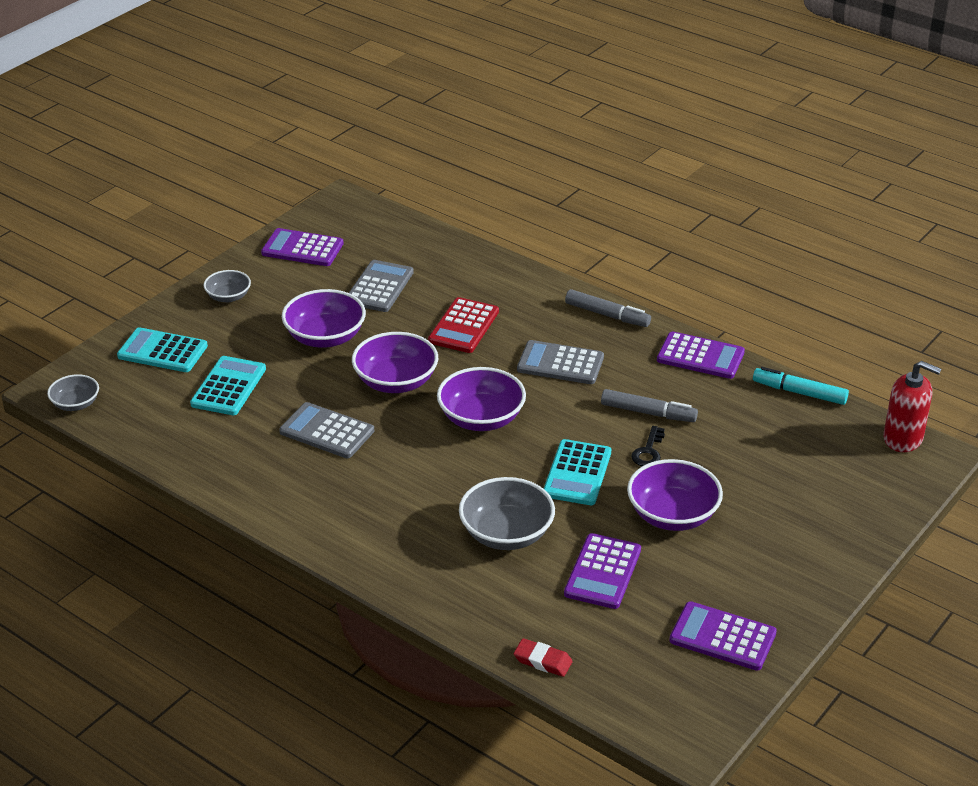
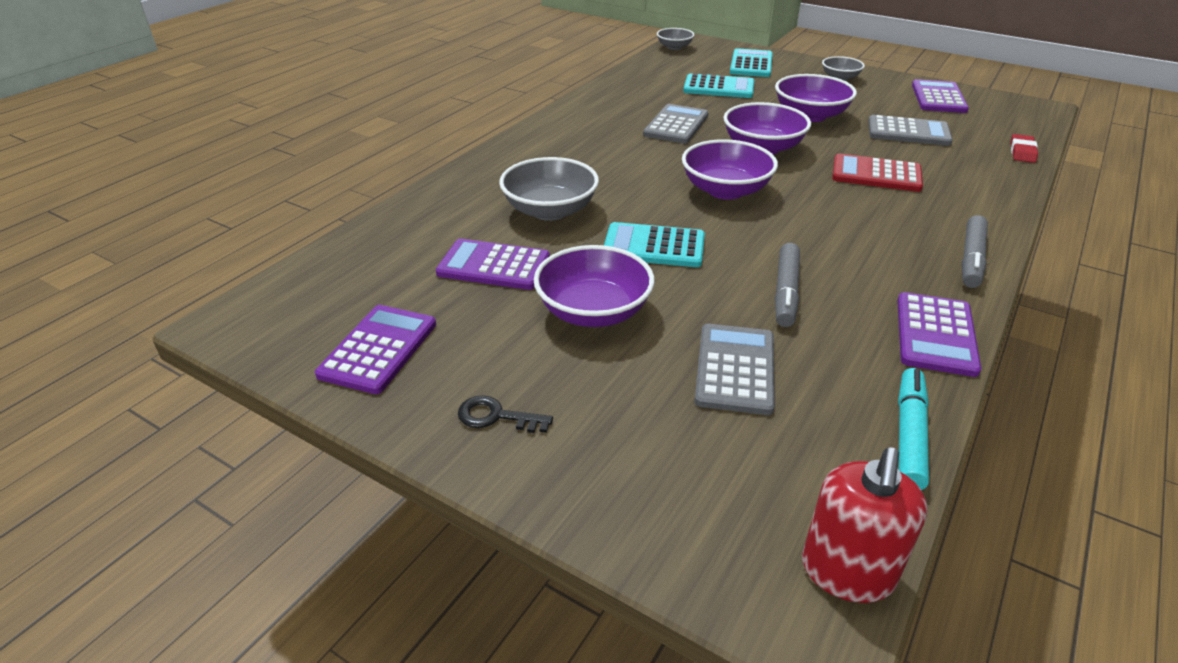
camera: 85 degrees right, 0 degrees up
(543, 661) = (369, 235): red eraser -> red eraser (1022, 152)
(560, 363) = (848, 231): grey calculator -> grey calculator (735, 369)
(648, 451) = (709, 293): black key -> black key (496, 416)

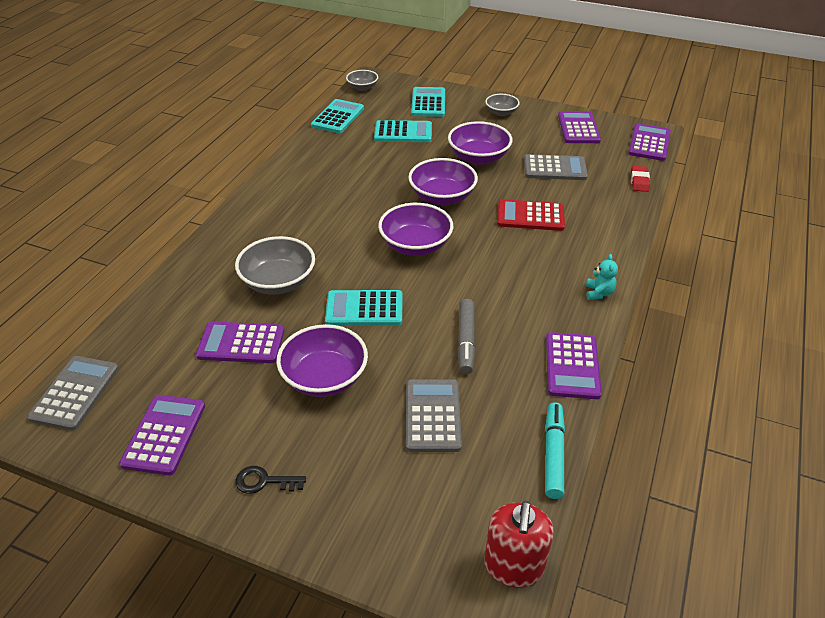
camera: 10 degrees left, 5 degrees up
(643, 70) = (338, 117): none -> turquoise calculator
(676, 125) = (371, 179): grey calculator -> grey calculator (75, 393)
(971, 259) = (599, 293): grey marker -> turquoise teddy bear
(1033, 117) = (649, 143): none -> purple calculator

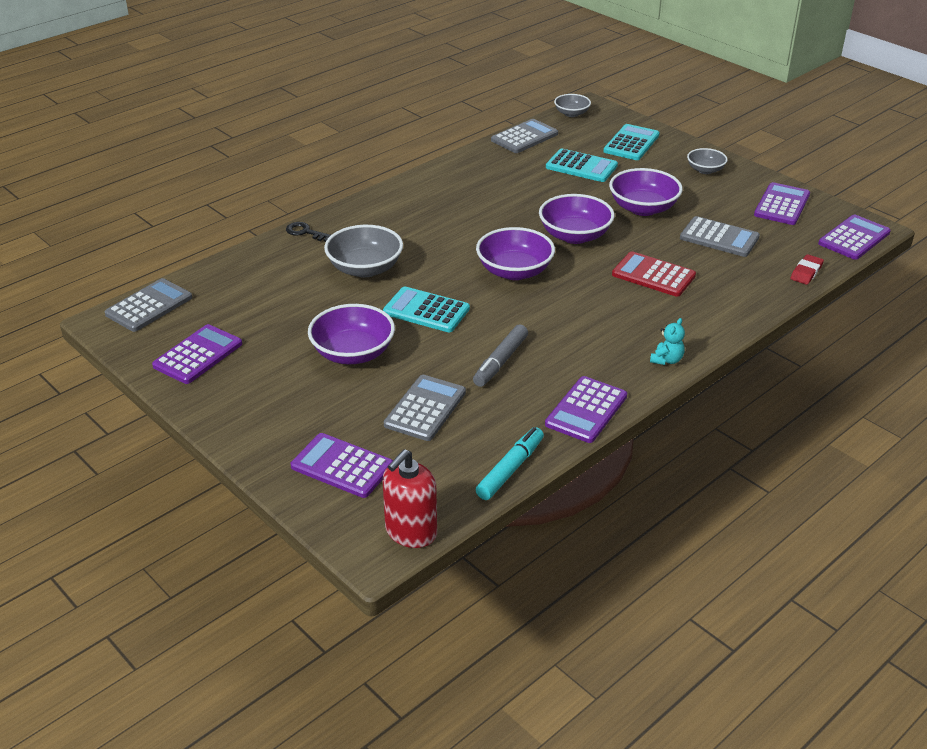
camera: 25 degrees right, 5 degrees down
(241, 343) = (301, 307): purple calculator -> purple calculator (342, 466)
(264, 481) = (253, 410): black key -> black key (305, 232)
(338, 117) = (524, 137): turquoise calculator -> grey calculator

